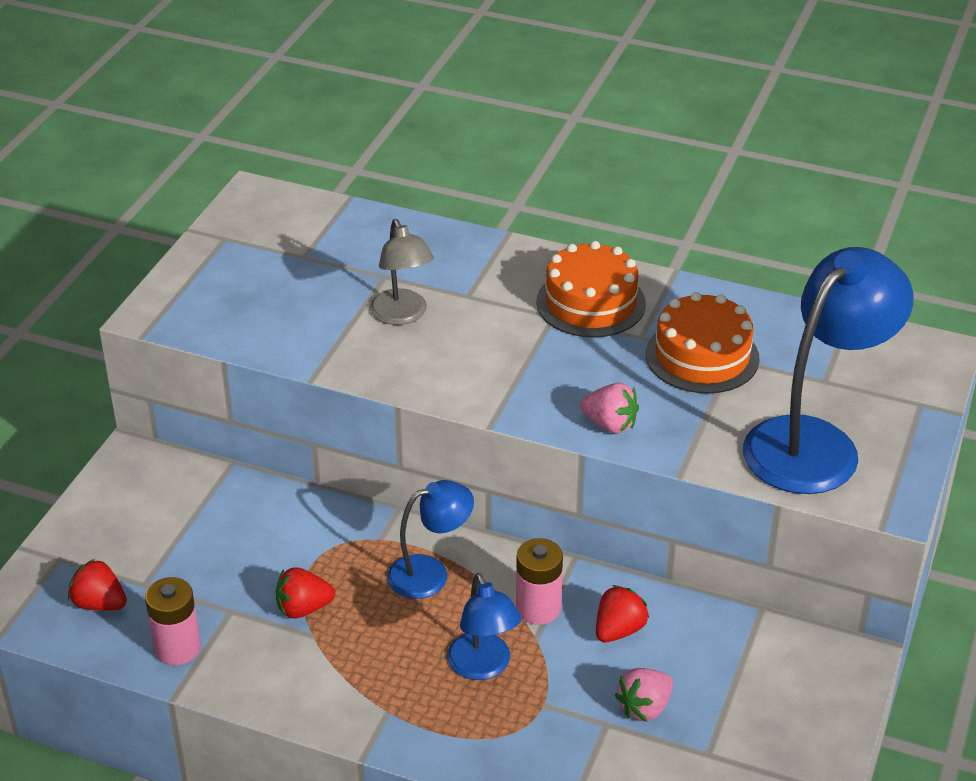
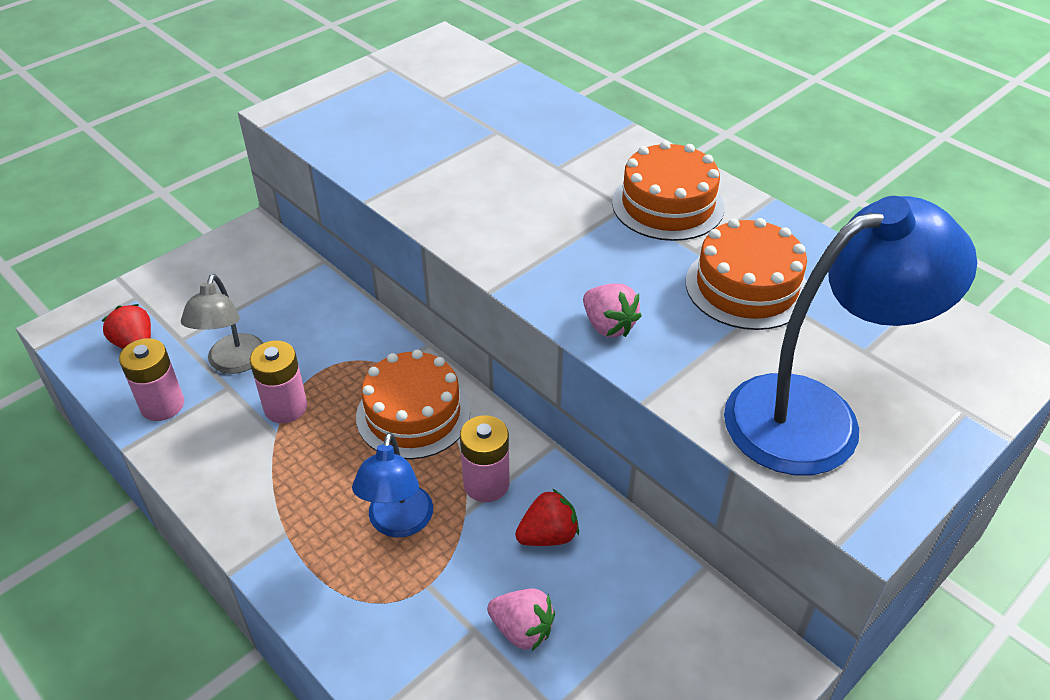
camera: 25 degrees right, 5 degrees up
(303, 608) = (285, 407): red strawberry -> pink battery
(402, 315) = (487, 168): grey lamp -> grey lamp (233, 363)
(430, 573) = (413, 414): blue lamp -> orange cake
(644, 708) = (522, 630): pink strawberry -> pink strawberry turned 135 degrees counterclockwise

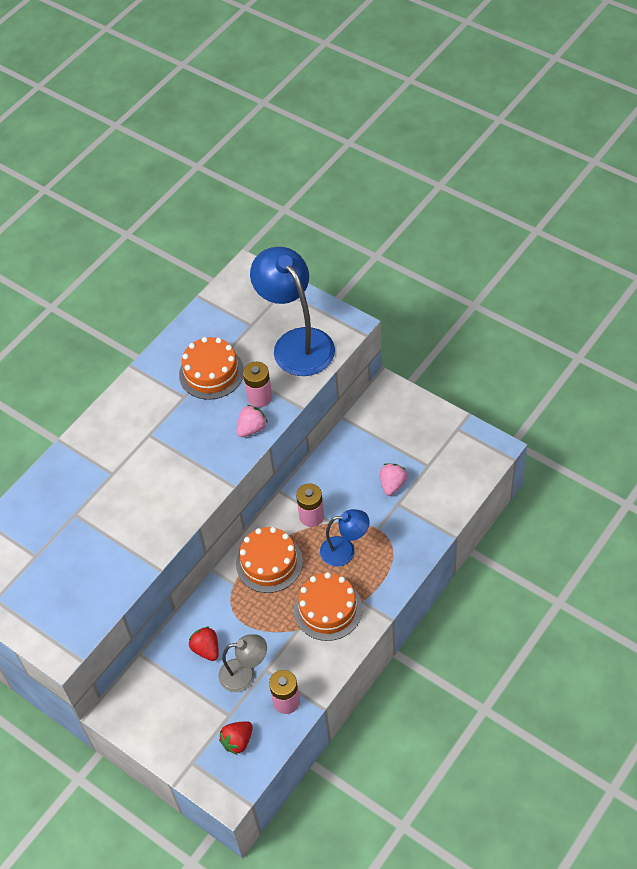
camera: 95 degrees left, 10 degrees up
(285, 407) = (276, 631): pink battery -> pink battery (259, 397)
(548, 535) = (338, 483): red strawberry -> red strawberry (206, 649)
(667, 205) = (144, 413): orange cake -> orange cake (328, 609)

